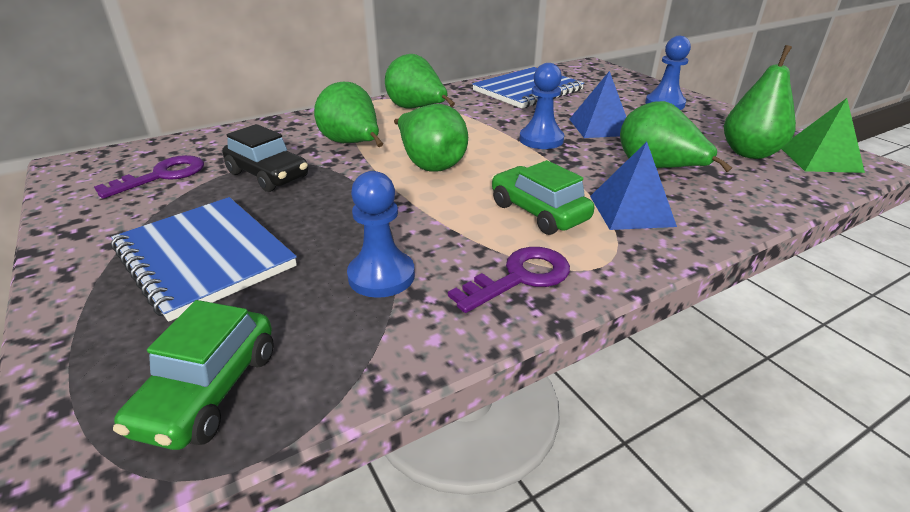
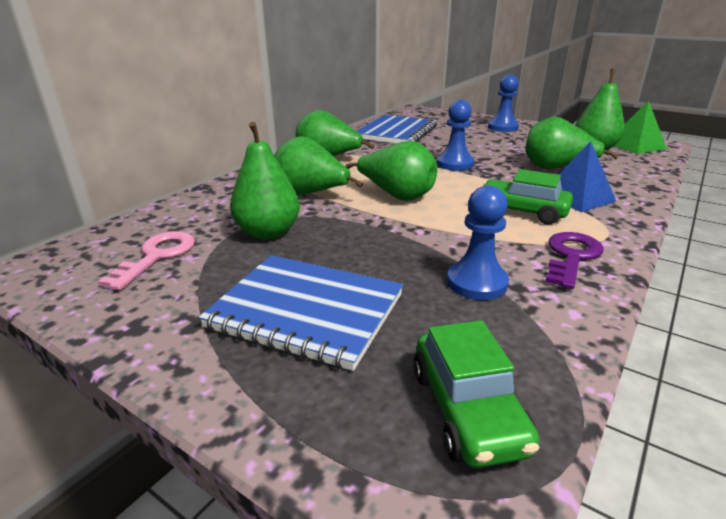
camera: 25 degrees left, 5 degrees down
(163, 175) = (157, 256): purple key -> pink key
(268, 175) = (268, 233): black car -> green pear
(600, 127) = (482, 149): blue pyramid -> none

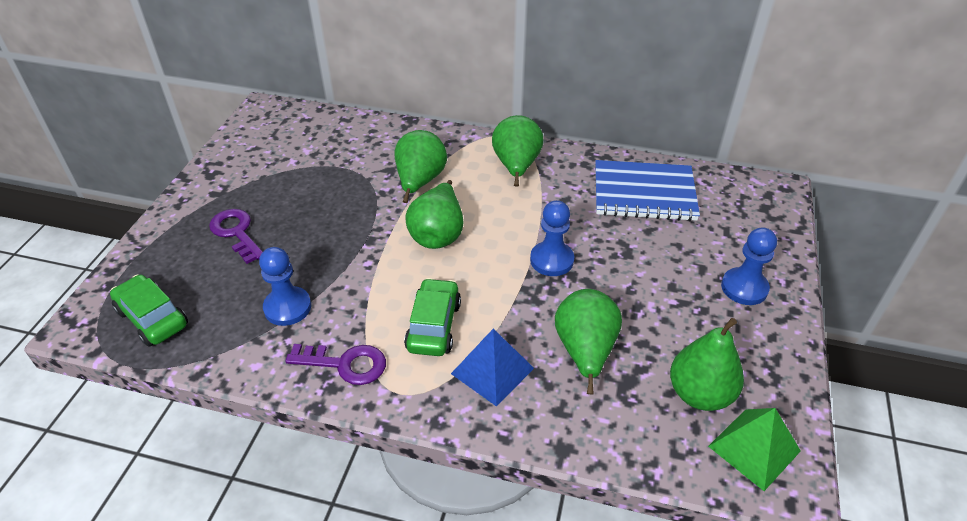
camera: 70 degrees right, 15 degrees up
(157, 256) = (289, 148): pink key -> none
(268, 233) = (337, 182): green pear -> none
(306, 311) = (236, 232): blue notebook -> purple key
(467, 410) = (152, 318): green car -> green car turned 75 degrees clockwise

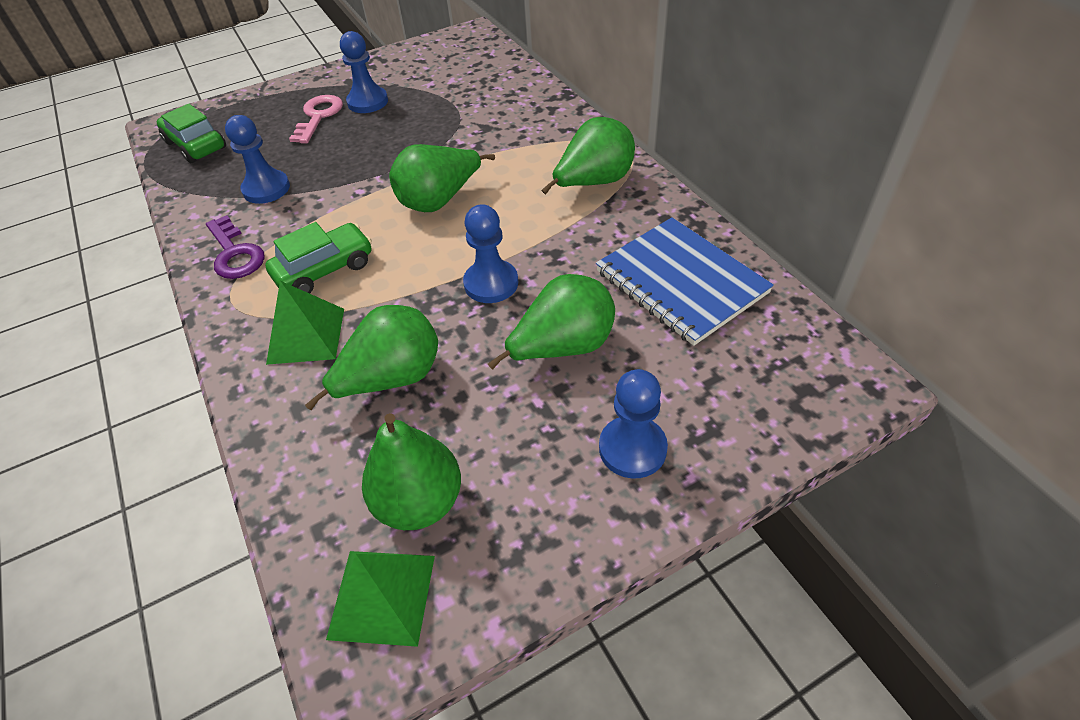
camera: 50 degrees right, 5 degrees up
(152, 318) = (196, 145): green car -> green car turned 45 degrees counterclockwise
(236, 232) = (318, 116): purple key -> pink key
(262, 200) = (367, 102): none -> blue pawn
(420, 182) = (492, 150): green pear -> green pear (563, 347)
(492, 370) = (306, 335): blue pyramid -> green pyramid

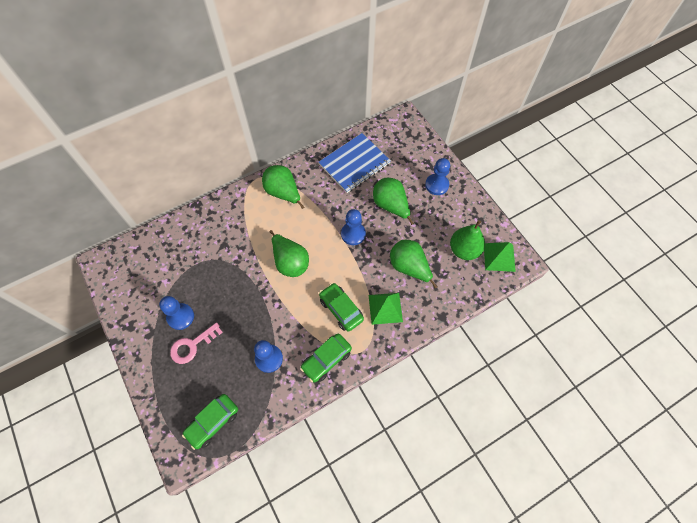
camera: 95 degrees left, 15 degrees up
(235, 254) = (326, 359): purple key -> green car
(318, 116) = (192, 345): pink key -> pink key turned 45 degrees counterclockwise

